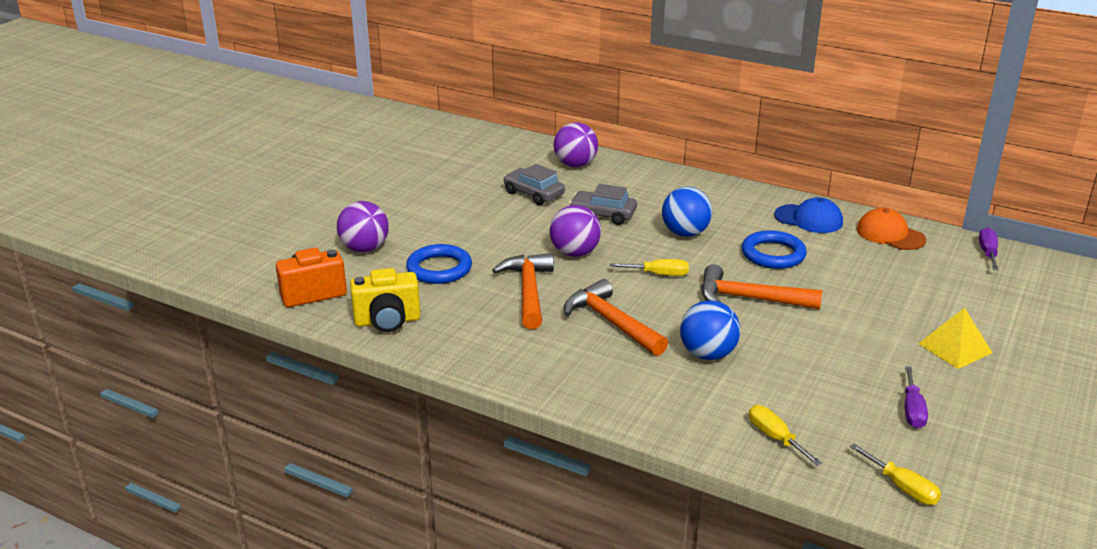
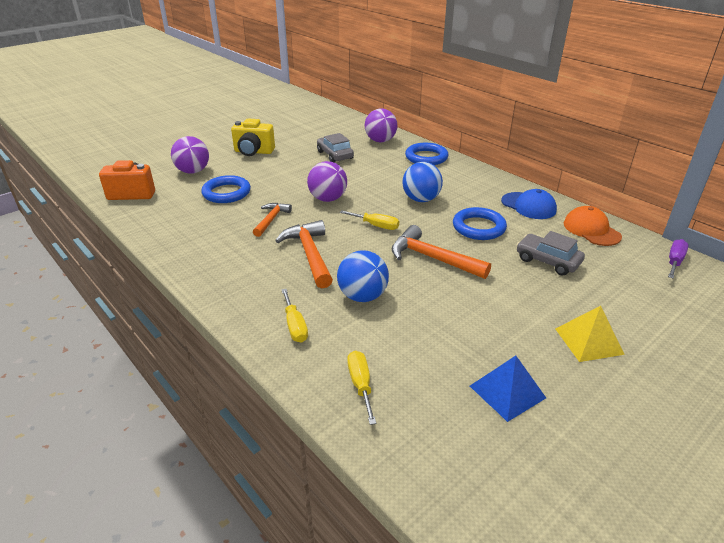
camera: 20 degrees right, 5 degrees up
(387, 321) = (159, 221): yellow camera -> yellow camera (253, 152)
(528, 291) = (271, 220): orange hammer -> orange hammer, size x0.62
(603, 215) = (371, 176): grey car -> grey car (547, 261)
(650, 178) = (426, 157): none -> blue ring
(902, 487) = (443, 471): yellow screwdriver -> yellow screwdriver (295, 326)
(912, 410) = (507, 392): purple screwdriver -> blue pyramid

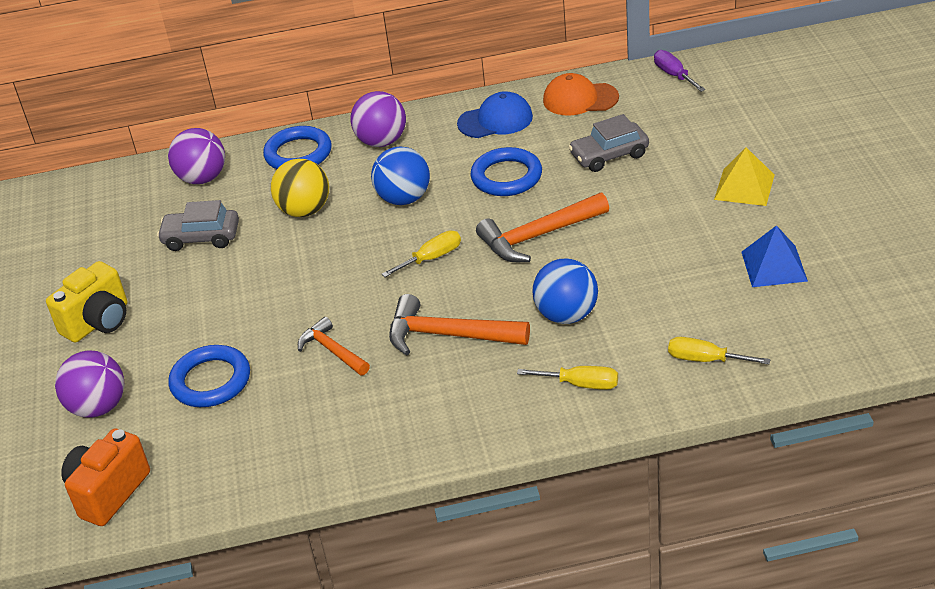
camera: 55 degrees left, 5 degrees up
(328, 199) = (325, 281): purple ball -> purple ball (381, 141)
(381, 174) = (304, 210): none -> yellow ball

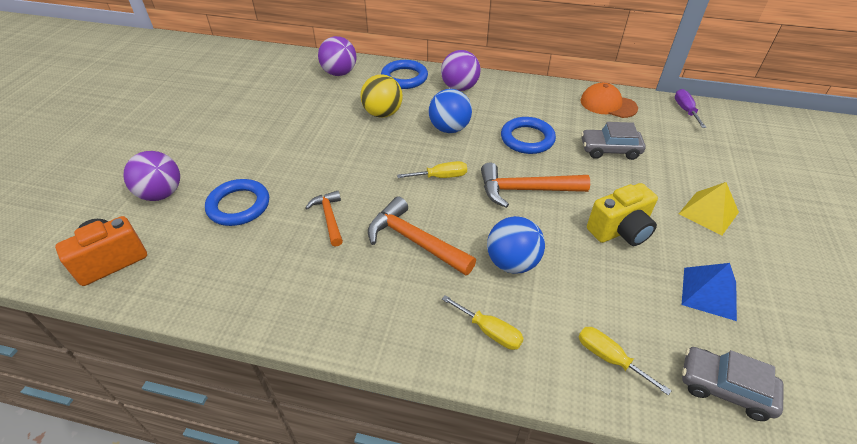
camera: 20 degrees right, 5 degrees up
(98, 322) = (211, 137): yellow camera -> yellow camera (620, 231)
(201, 237) = (310, 107): grey car -> grey car (724, 388)
(495, 120) = (541, 99): blue cap -> none

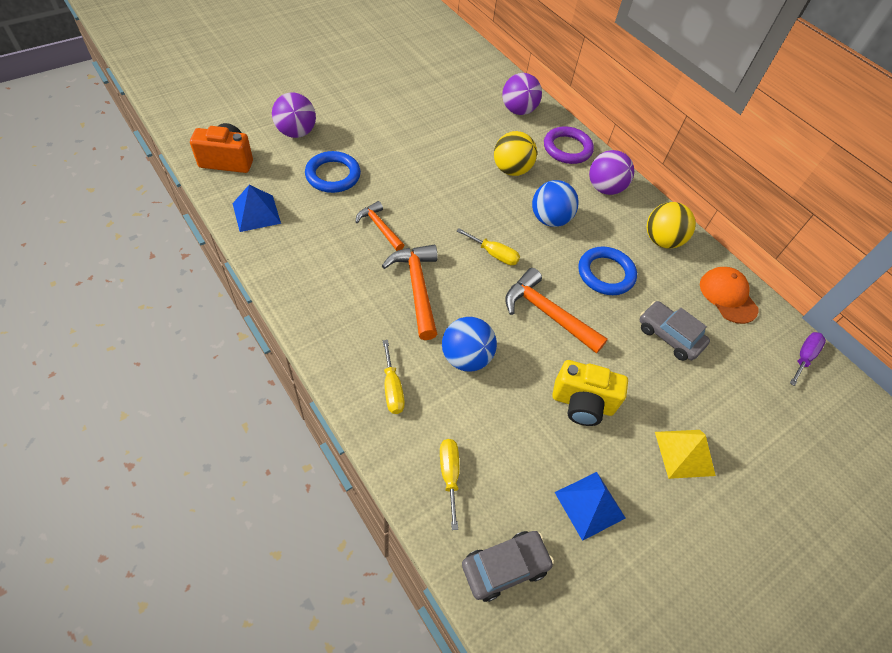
camera: 35 degrees right, 10 degrees up
(196, 285) = (256, 213): none -> blue pyramid
(329, 218) = (380, 227): orange hammer -> orange hammer turned 60 degrees counterclockwise
(404, 78) = (567, 148): blue ring -> purple ring
(532, 97) = (661, 240): none -> yellow ball
(724, 388) = (505, 567): grey car -> grey car turned 90 degrees clockwise

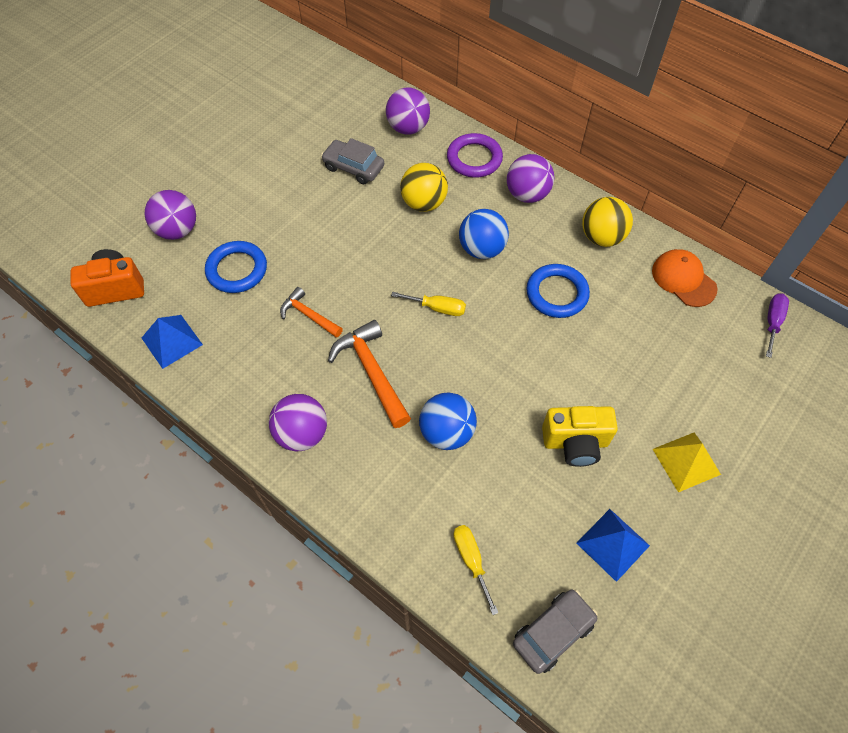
camera: 10 degrees left, 5 degrees up
(337, 319) = (302, 433): none -> purple ball
(392, 388) = (385, 490): yellow screwdriver -> none
(548, 314) = (512, 357): orange hammer -> none
(669, 336) = (638, 342): grey car -> grey car (353, 167)

